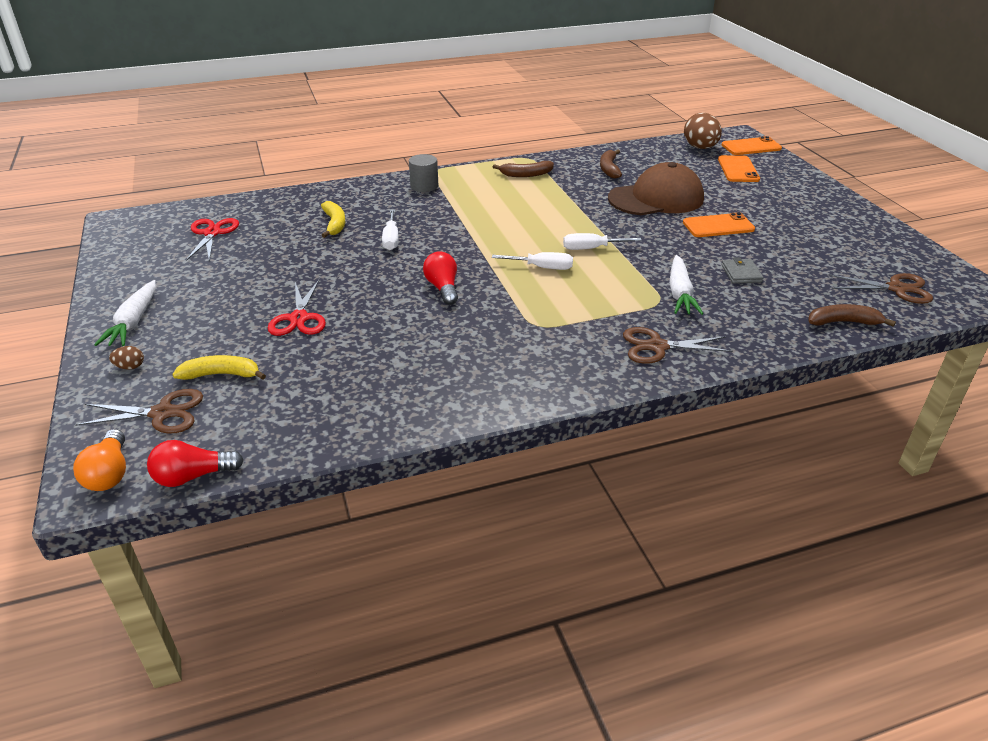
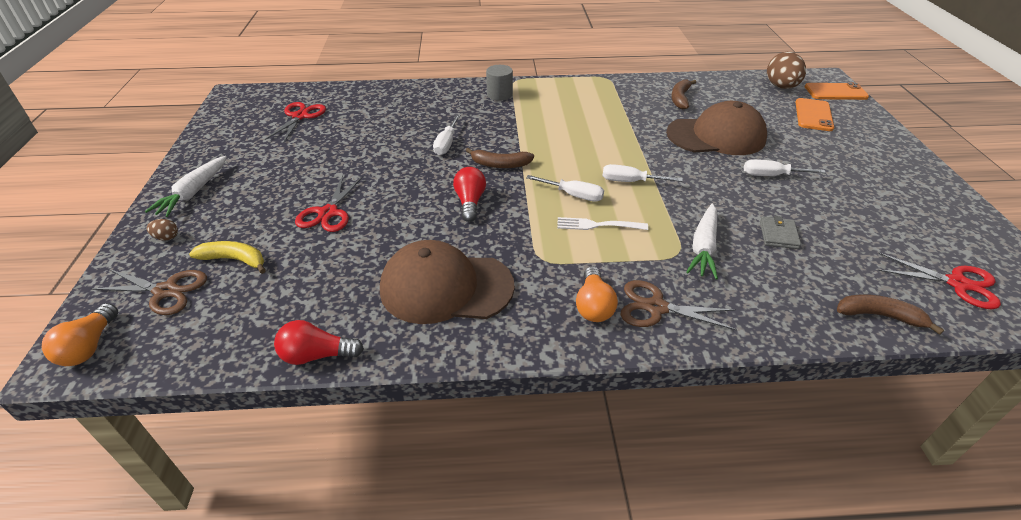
camera: 15 degrees right, 5 degrees up
(193, 476) = (154, 366): red light bulb -> red light bulb (317, 355)
(334, 224) = (404, 122): yellow banana -> none
(456, 362) = (446, 287): none -> brown cap
(526, 174) = (597, 94): brown banana -> brown banana (500, 164)
(576, 289) = (597, 225): none -> white fork
(601, 354) = (593, 305): none -> orange light bulb
(718, 226) = (771, 175): orange phone -> white screwdriver
(897, 289) = (957, 284): brown scissors -> red scissors

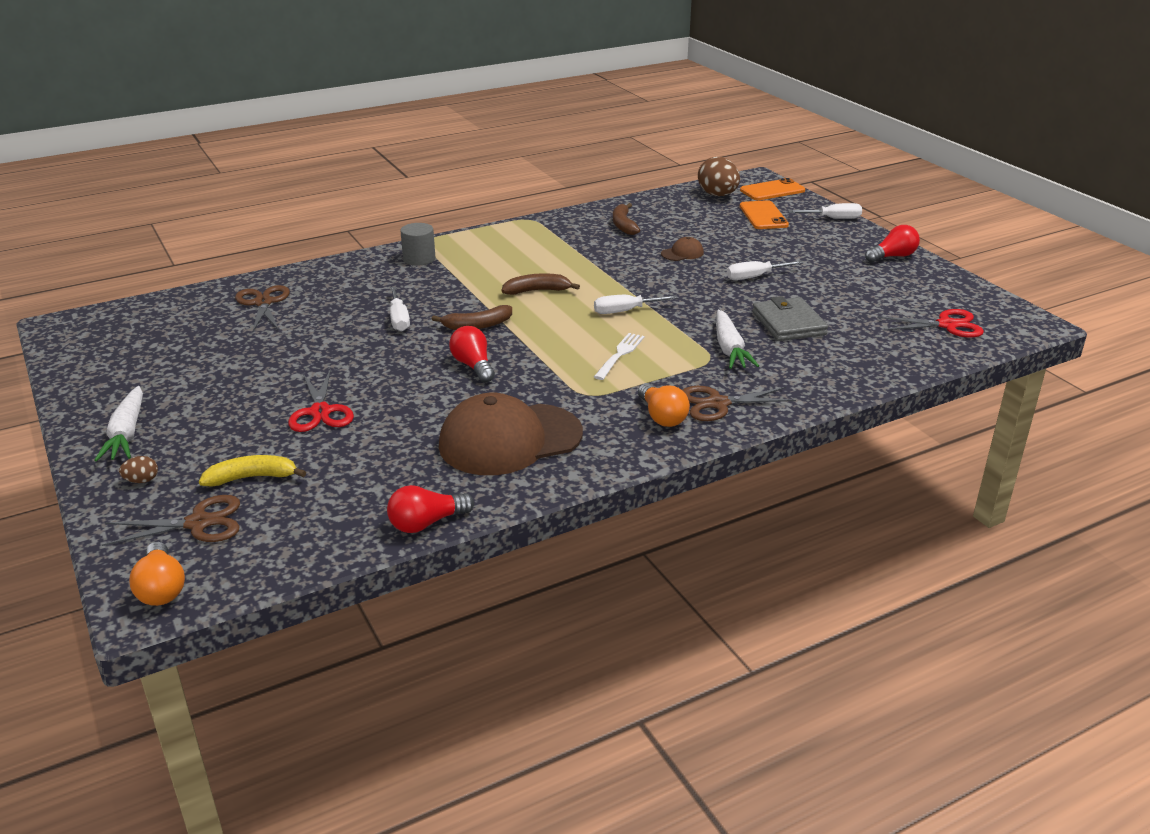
camera: 25 degrees left, 10 degrees down
(300, 116) = (184, 330): red scissors -> none
(366, 107) = (263, 303): none -> brown scissors
(573, 195) = (577, 335): white screwdriver -> white screwdriver (833, 218)
(597, 225) = (620, 354): white fork -> white fork turned 135 degrees clockwise
(716, 136) = (682, 253): brown cap -> brown cap, size x0.41
(778, 235) = (788, 323): grey wallet -> grey wallet, size x1.64
(879, 316) = (900, 362): brown banana -> brown banana (537, 291)
(928, 186) = (892, 256): none -> red light bulb

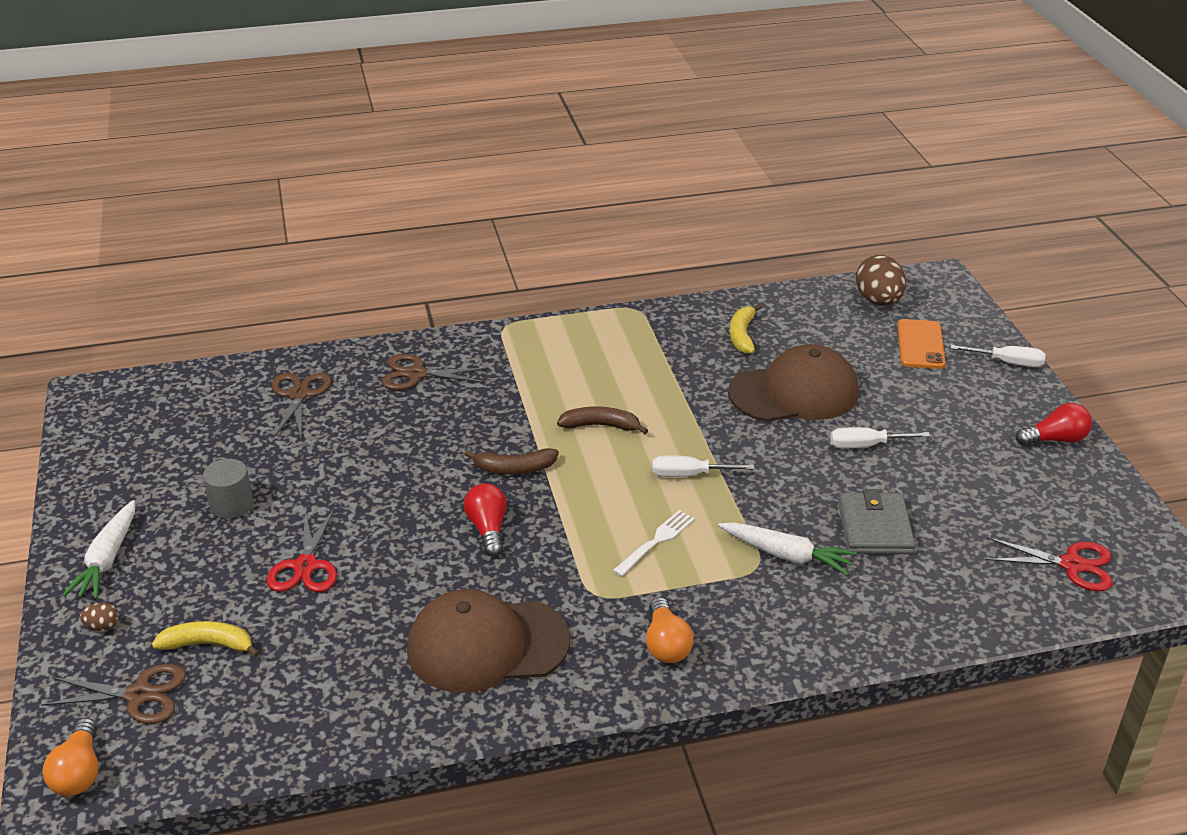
camera: 15 degrees right, 5 degrees up
(399, 319) = (433, 444): white screwdriver -> none
(419, 259) = (487, 354): grey cylinder -> grey cylinder (231, 505)
(426, 523) = (359, 744): red light bulb -> none
(623, 225) = (742, 335): brown banana -> yellow banana
(682, 253) = (794, 392): brown cap -> brown cap, size x2.43
(718, 403) = (738, 637): brown scissors -> brown scissors (416, 374)
(729, 349) = (786, 555): white carrot -> white carrot turned 75 degrees counterclockwise
(772, 190) = (951, 303): orange phone -> none

